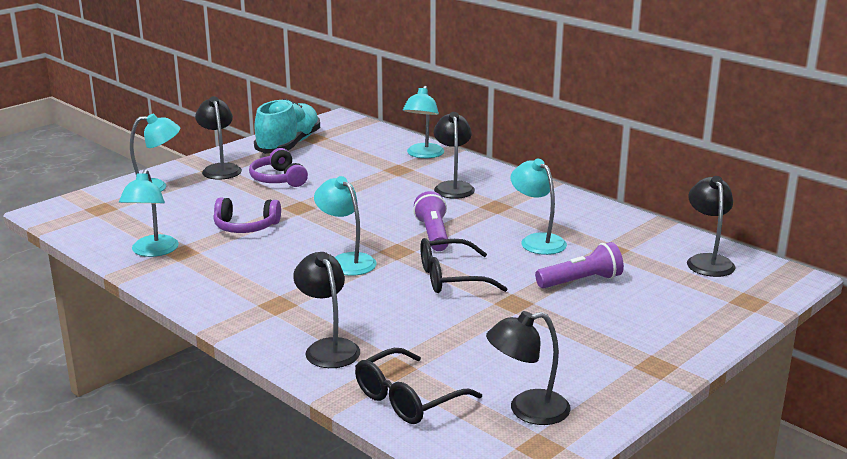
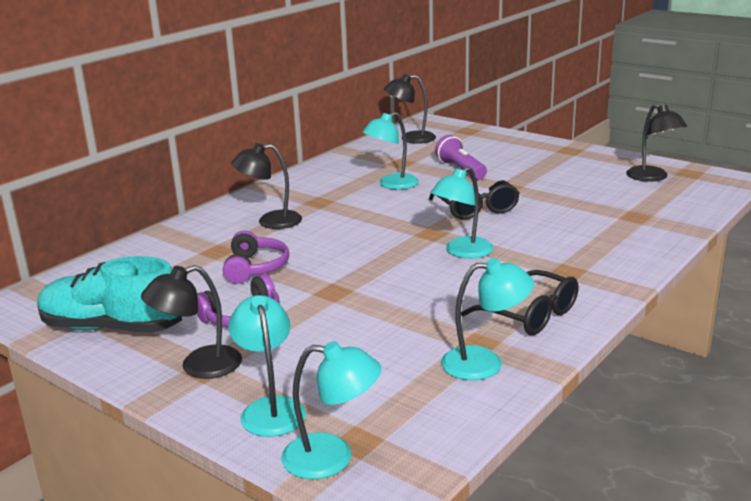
camera: 95 degrees left, 0 degrees up
(245, 227) = (396, 315): purple headphones -> purple headphones (255, 268)
(328, 348) = (626, 241): black lamp -> none
(408, 399) = (672, 209): black glasses -> black glasses (529, 315)
(423, 155) = (172, 242): turquoise lamp -> turquoise lamp (332, 458)
(433, 234) = (389, 222): purple flashlight -> none

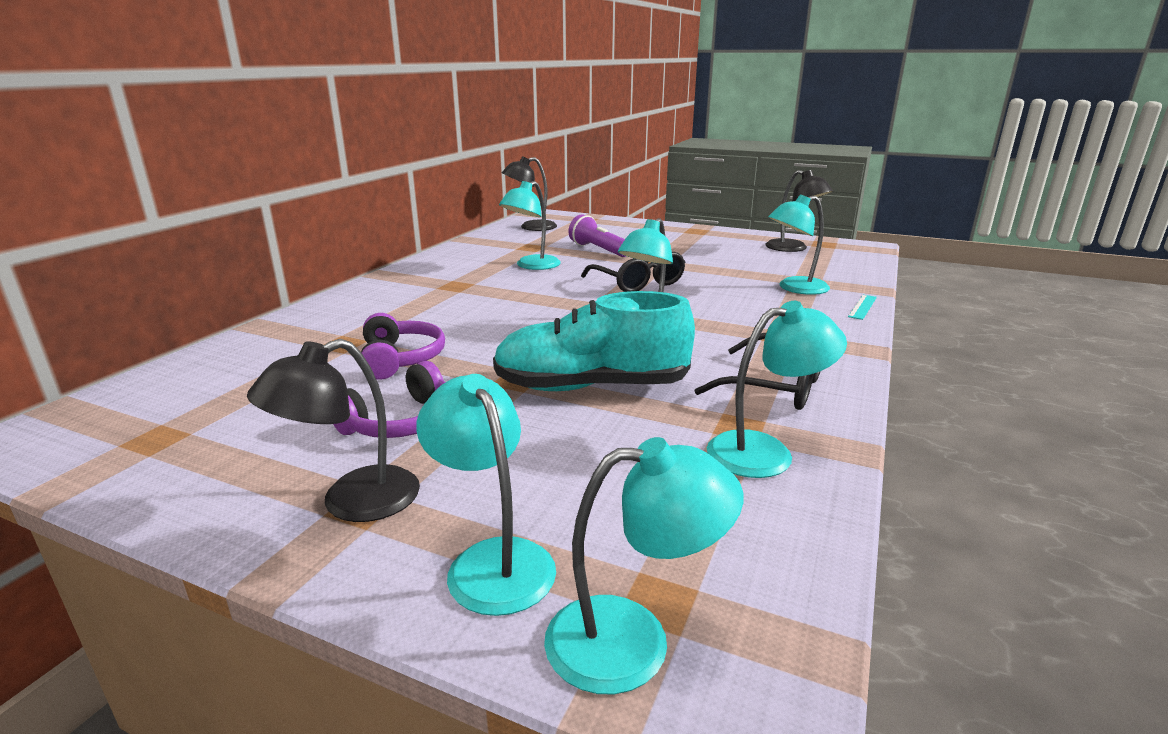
camera: 15 degrees left, 0 degrees up
(112, 328) = (198, 456): turquoise shoe -> turquoise shoe (591, 386)
(270, 221) = (403, 307): black lamp -> none
(617, 224) = (794, 288): none -> turquoise lamp
(666, 248) = (862, 307): none -> turquoise ruler

